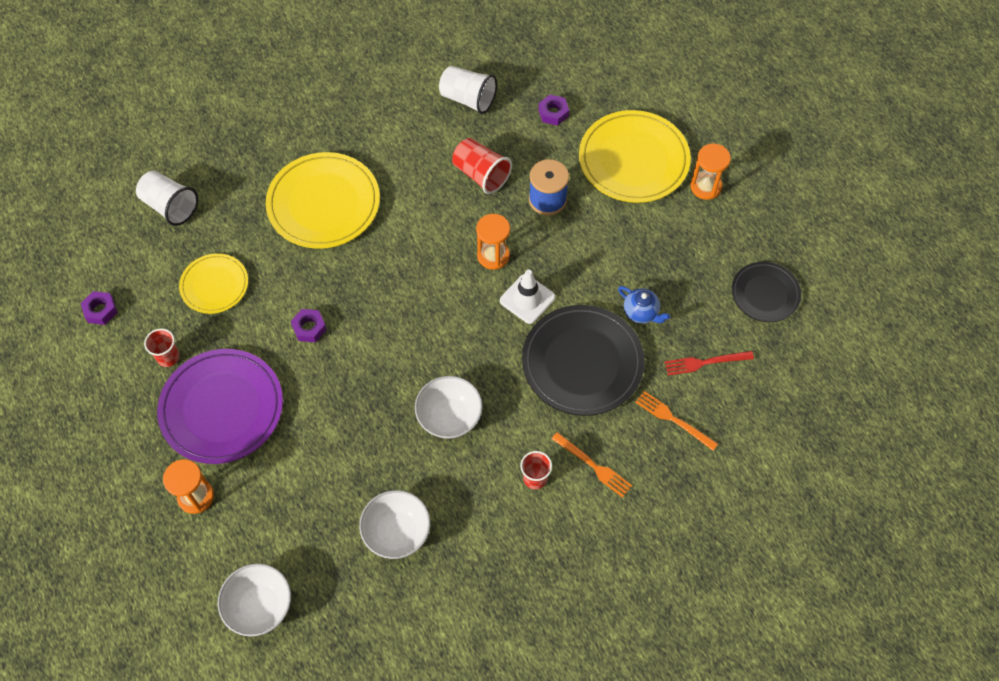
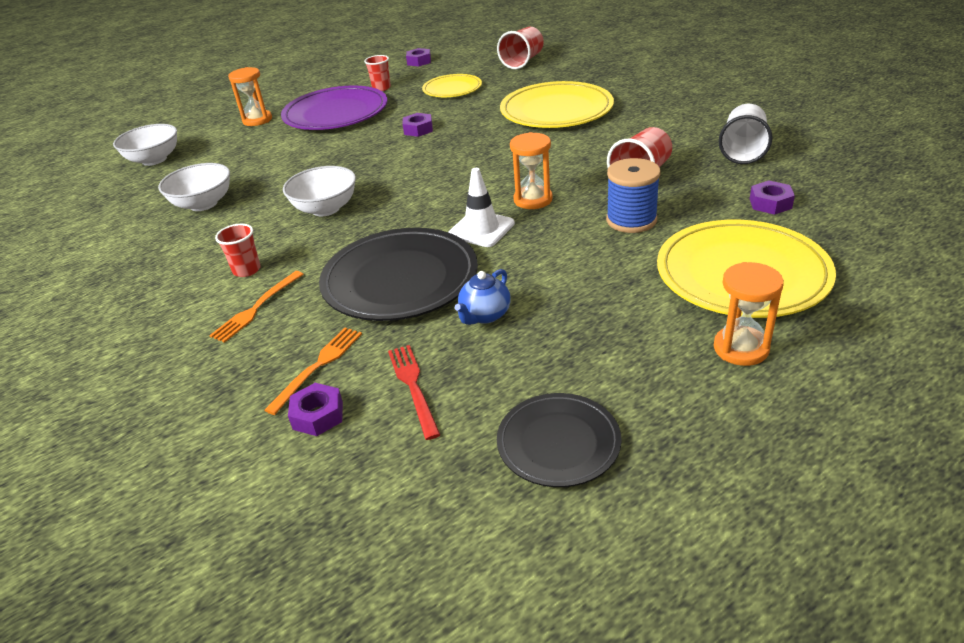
camera: 85 degrees right, 25 degrees down
(170, 206) = (522, 61): white cup -> red cup
(721, 419) = (318, 415): none -> purple nut

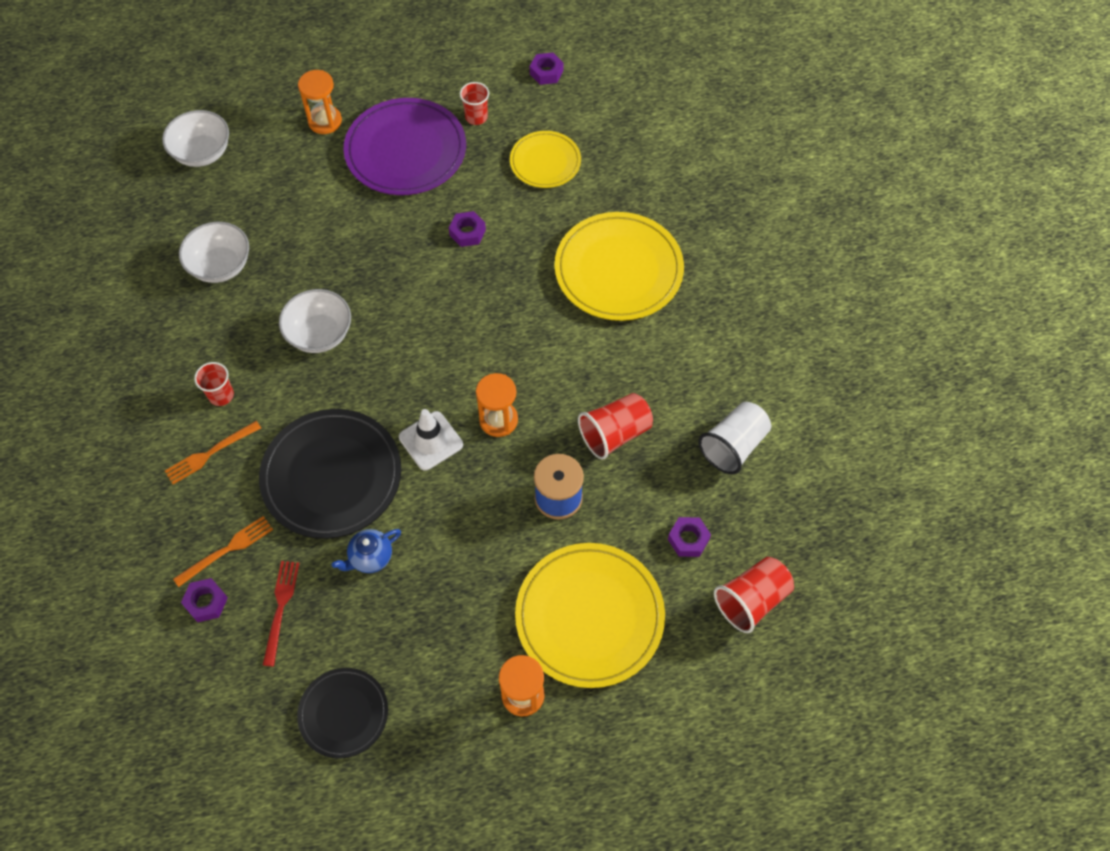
camera: 20 degrees right, 25 degrees up
(522, 61) = (653, 137): red cup -> red cup (751, 600)

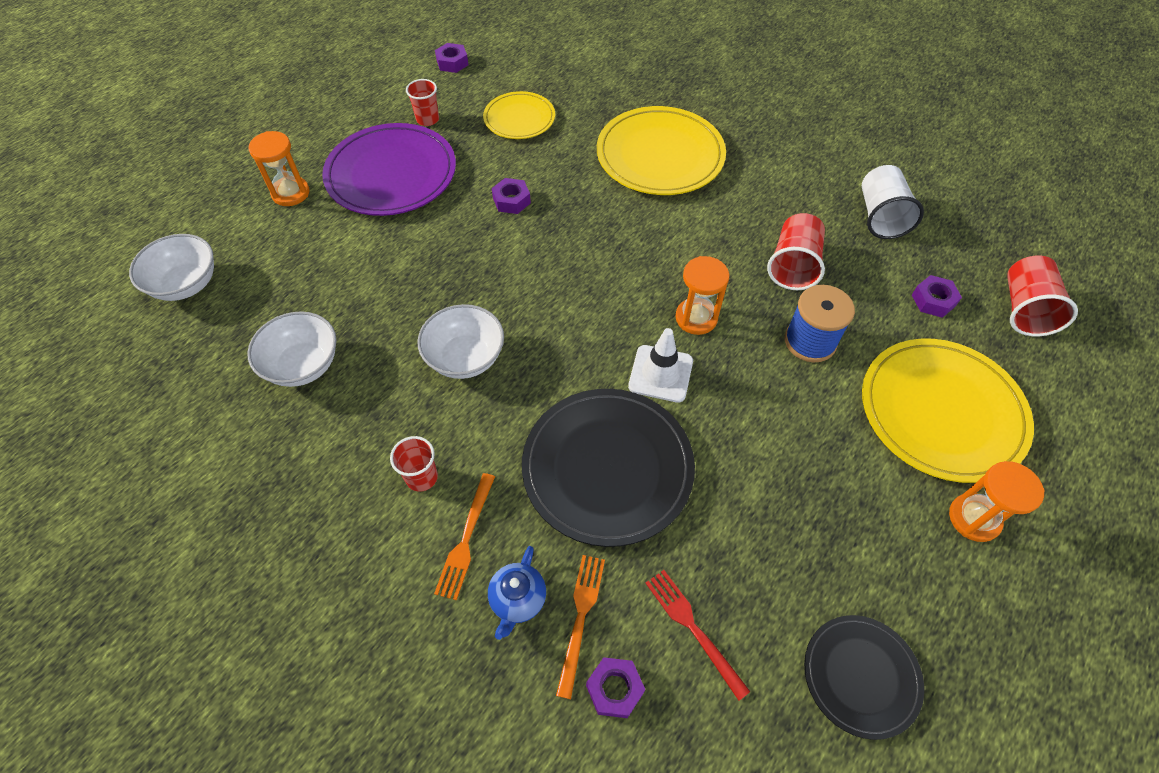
camera: 40 degrees left, 5 degrees down
(370, 557) = (720, 511): blue teapot -> blue teapot (518, 600)

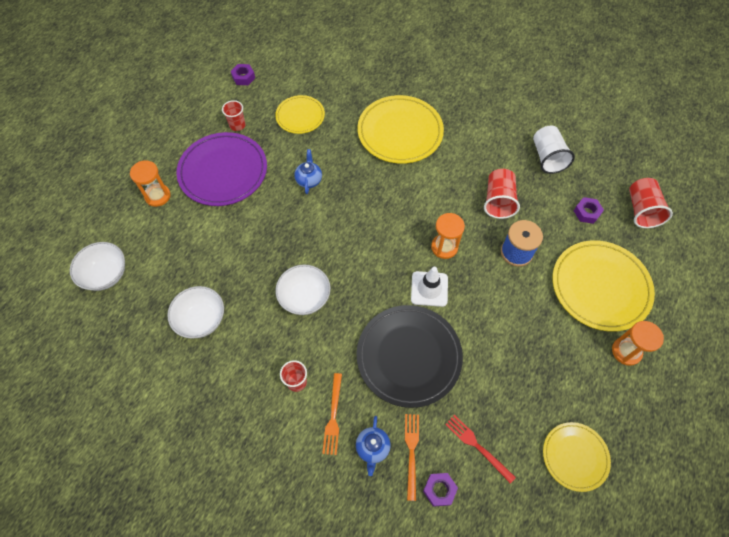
camera: 10 degrees left, 5 degrees up
(511, 200) = (309, 180): purple nut -> blue teapot
(860, 676) = (575, 456): black plate -> yellow plate

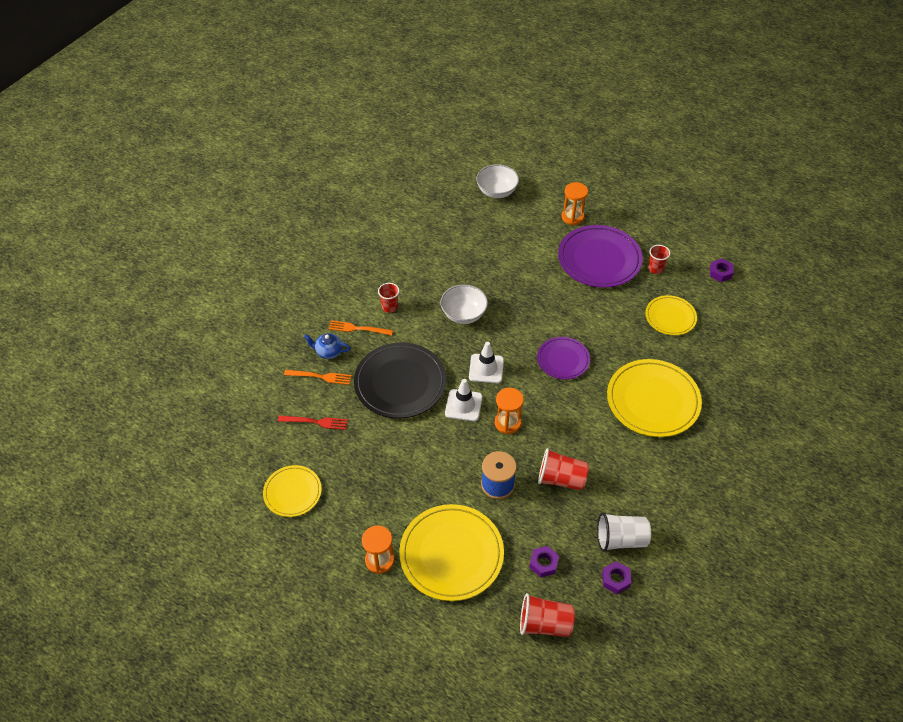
camera: 95 degrees right, 10 degrees down
(201, 320) = (451, 249): white bowl -> none
(309, 180) = (589, 321): blue teapot -> none
(360, 202) = (563, 360): none -> purple plate
(379, 270) = (486, 368): none -> white traffic cone
(439, 490) = (288, 392): purple nut -> purple nut (615, 579)
(477, 446) = (315, 422): red fork -> red fork turned 45 degrees clockwise

